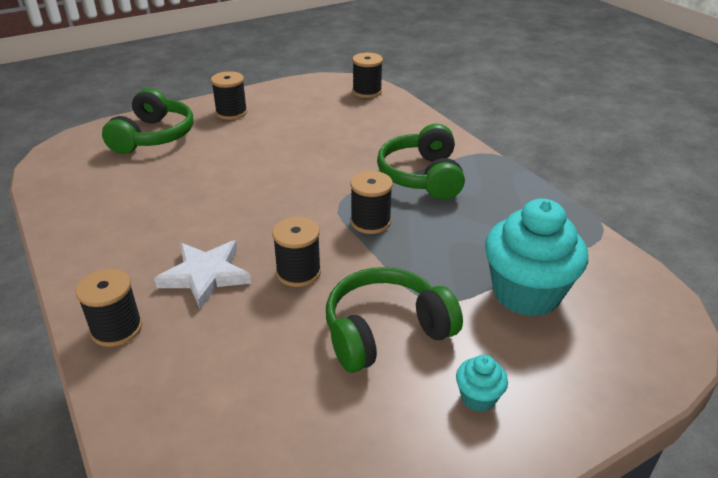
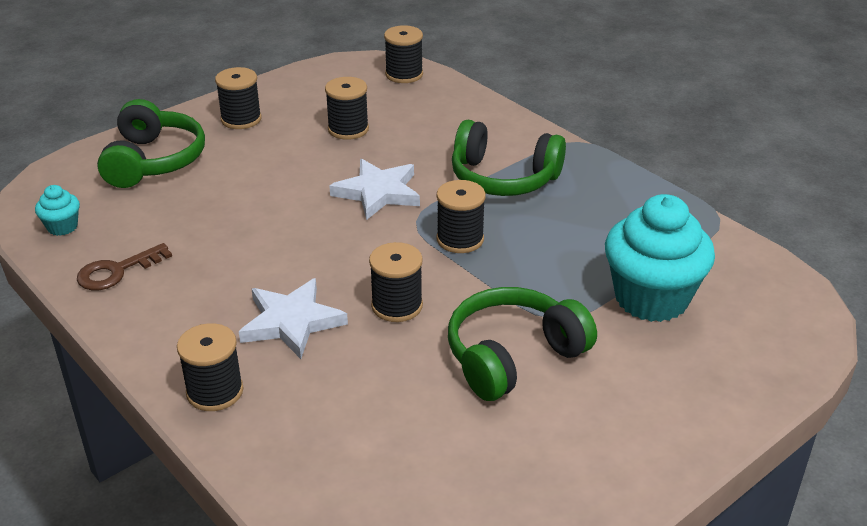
camera: 10 degrees left, 0 degrees up
(86, 217) = (116, 271): none -> brown key
(310, 127) = (348, 129): none -> black spool
(316, 177) = (378, 192): none -> white star
(422, 176) = (503, 178): green headphones -> green headphones turned 60 degrees counterclockwise
(478, 397) = (626, 408): turquoise cupcake -> turquoise cupcake (62, 227)

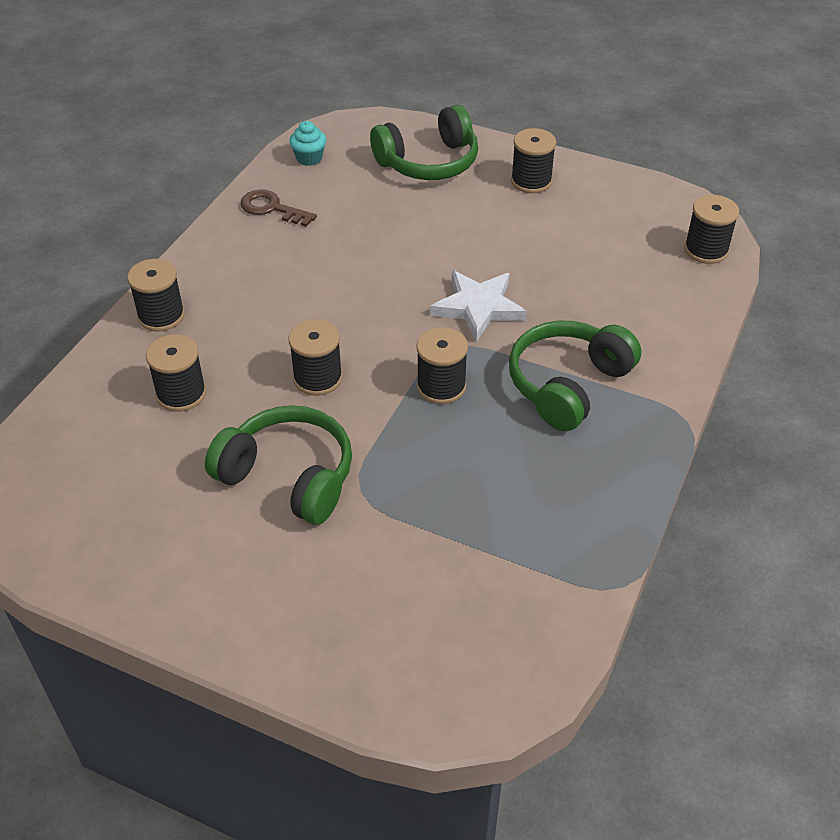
camera: 65 degrees right, 10 degrees up
(291, 322) = (262, 324): white star -> none
(348, 129) = (569, 250): black spool -> black spool (181, 394)
(503, 178) = (568, 384): green headphones -> green headphones turned 45 degrees clockwise
(651, 298) = (433, 557): turquoise cupcake -> none

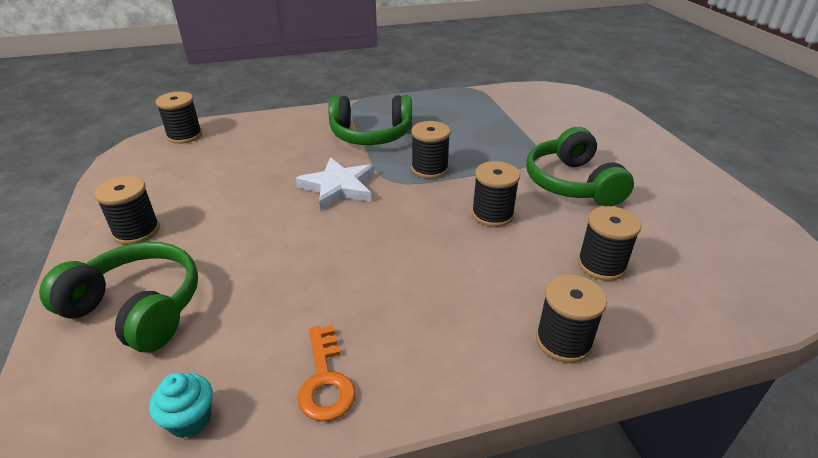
camera: 130 degrees left, 10 degrees down
(272, 208) = (325, 381): brown key -> orange key

